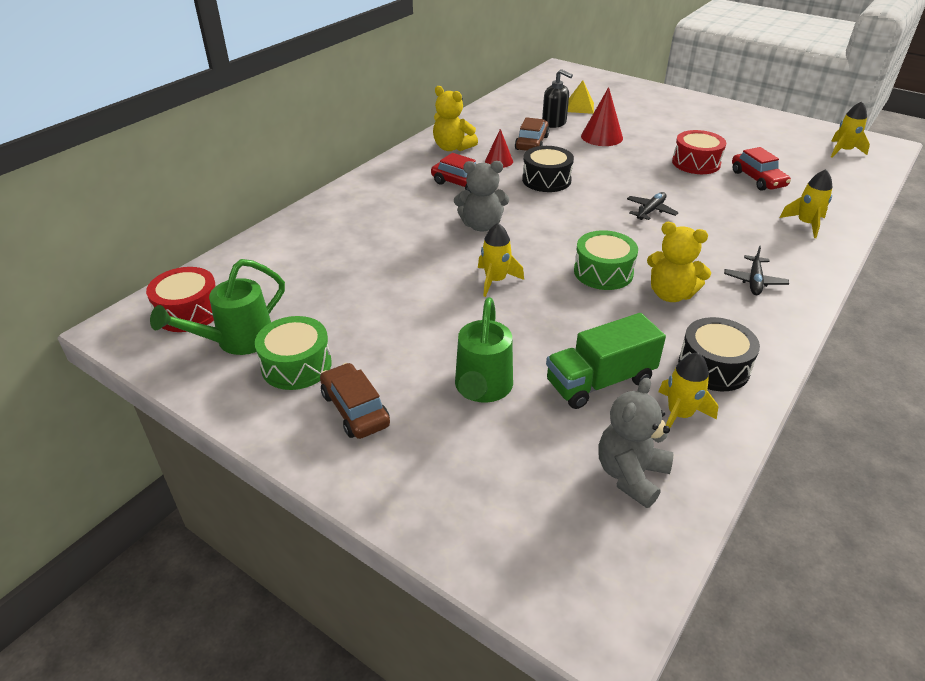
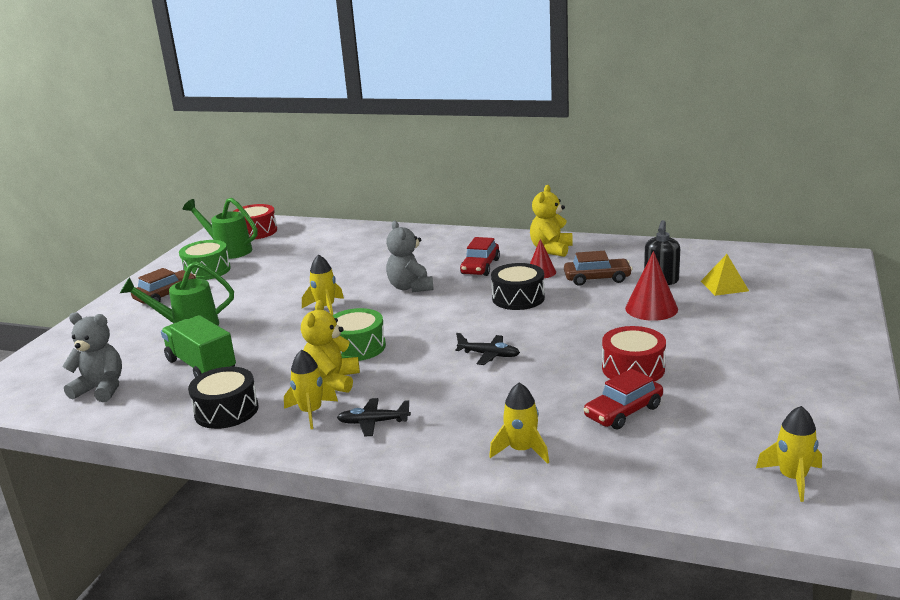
camera: 75 degrees right, 15 degrees down
(679, 415) = (164, 401): yellow rocket -> yellow rocket (311, 412)

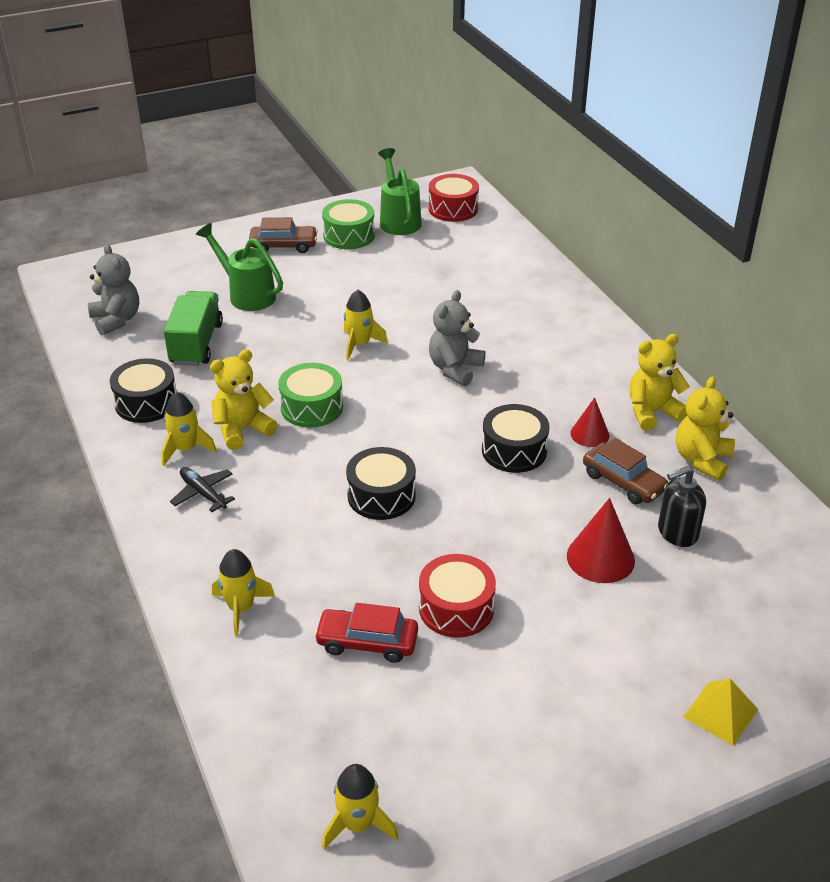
camera: 45 degrees right, 15 degrees up
(480, 267) = (551, 387): red car -> none
(489, 355) = (381, 496): black plane -> black drum
(612, 252) = (702, 460): none -> yellow teddy bear
(724, 286) = (724, 590): yellow pyramid -> yellow pyramid (720, 713)

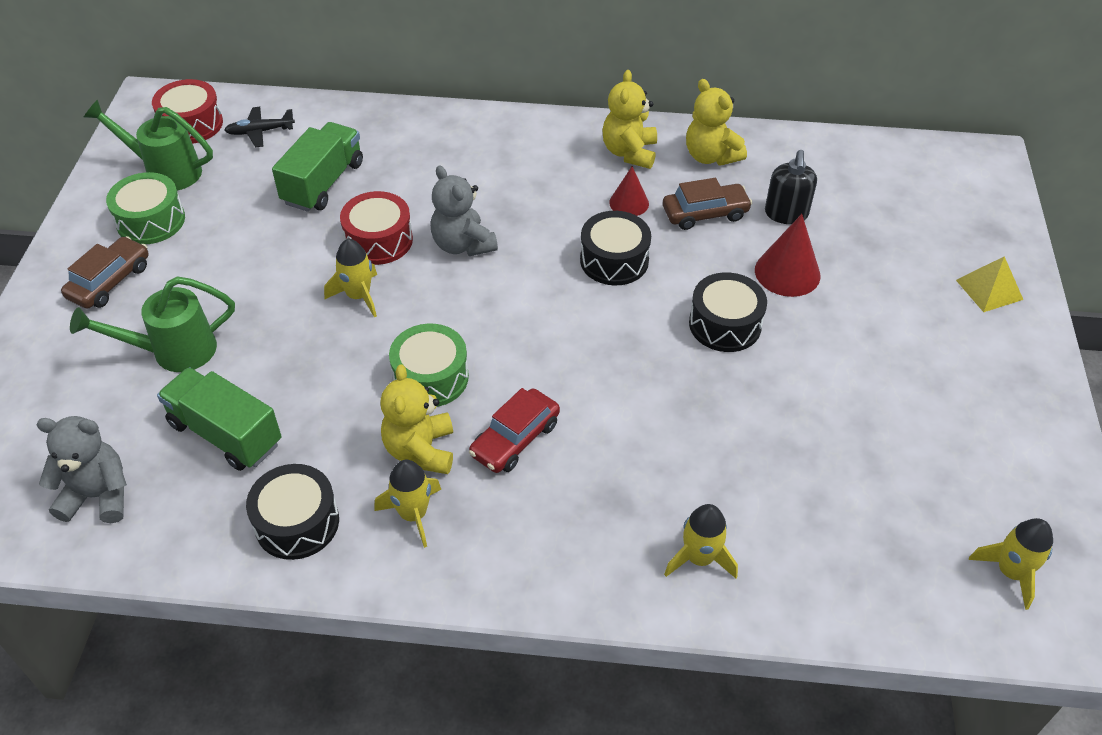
camera: 60 degrees left, 10 degrees up
(203, 493) = (501, 526): black plane -> black plane (260, 132)
(367, 642) = (800, 475): red car -> red car (515, 439)
(381, 496) = (609, 380): black drum -> black drum (725, 324)
(453, 283) = (323, 183): none -> green truck
(456, 608) = (793, 393): red drum -> red drum (378, 240)

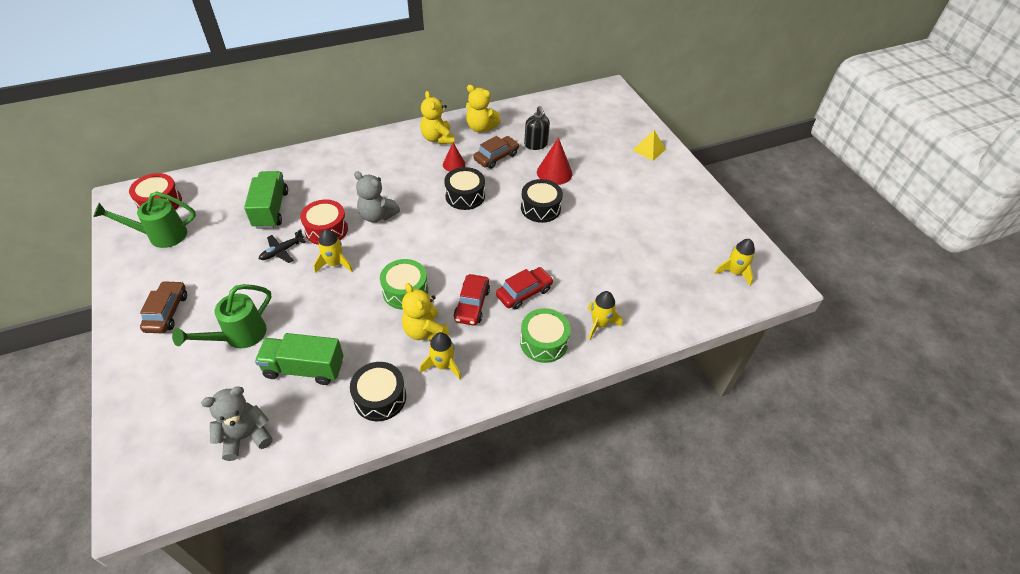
camera: 30 degrees left, 0 degrees up
(151, 221) = (171, 267): green drum -> green drum (544, 342)
(260, 132) = (210, 193): black plane -> black plane (282, 251)
(608, 453) = (524, 293): none -> red car

